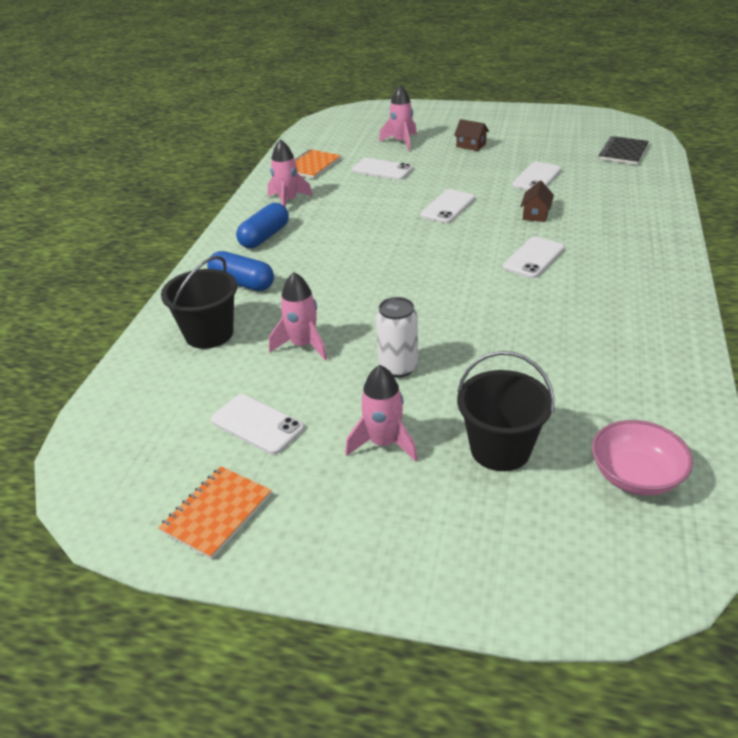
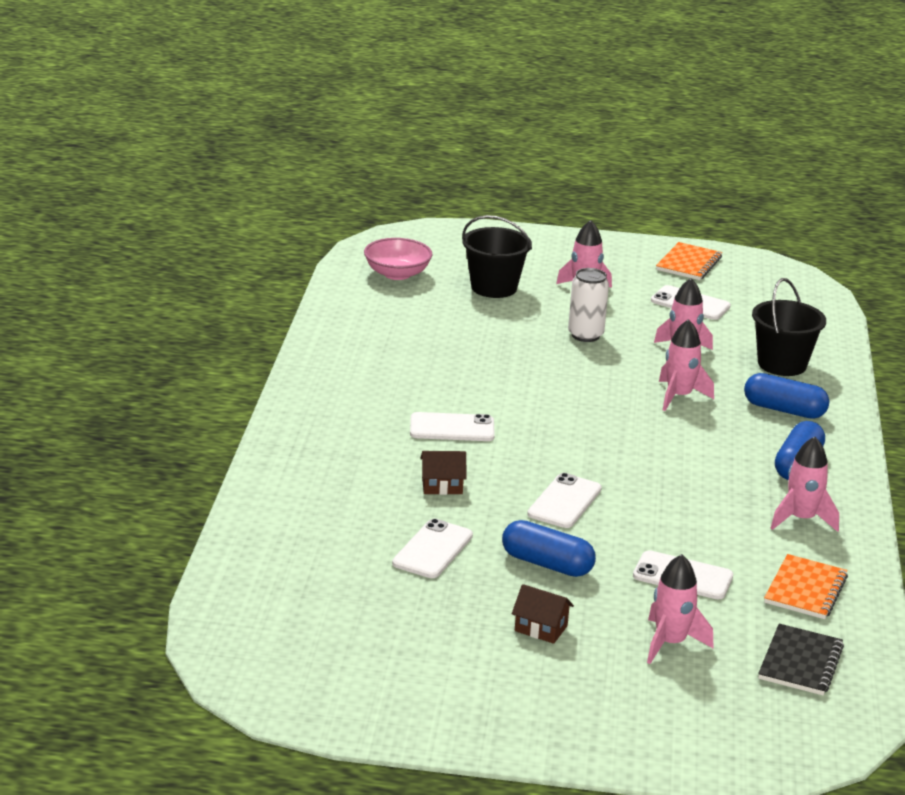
camera: 170 degrees right, 10 degrees down
(329, 293) = (679, 396): none -> pink rocket
(464, 173) = (547, 564): none -> blue capsule
(533, 258) = (452, 428): white phone -> white phone turned 60 degrees clockwise
(536, 214) = (442, 486): brown house -> brown house turned 75 degrees clockwise
(623, 152) = (278, 599): black notebook -> black notebook (800, 662)

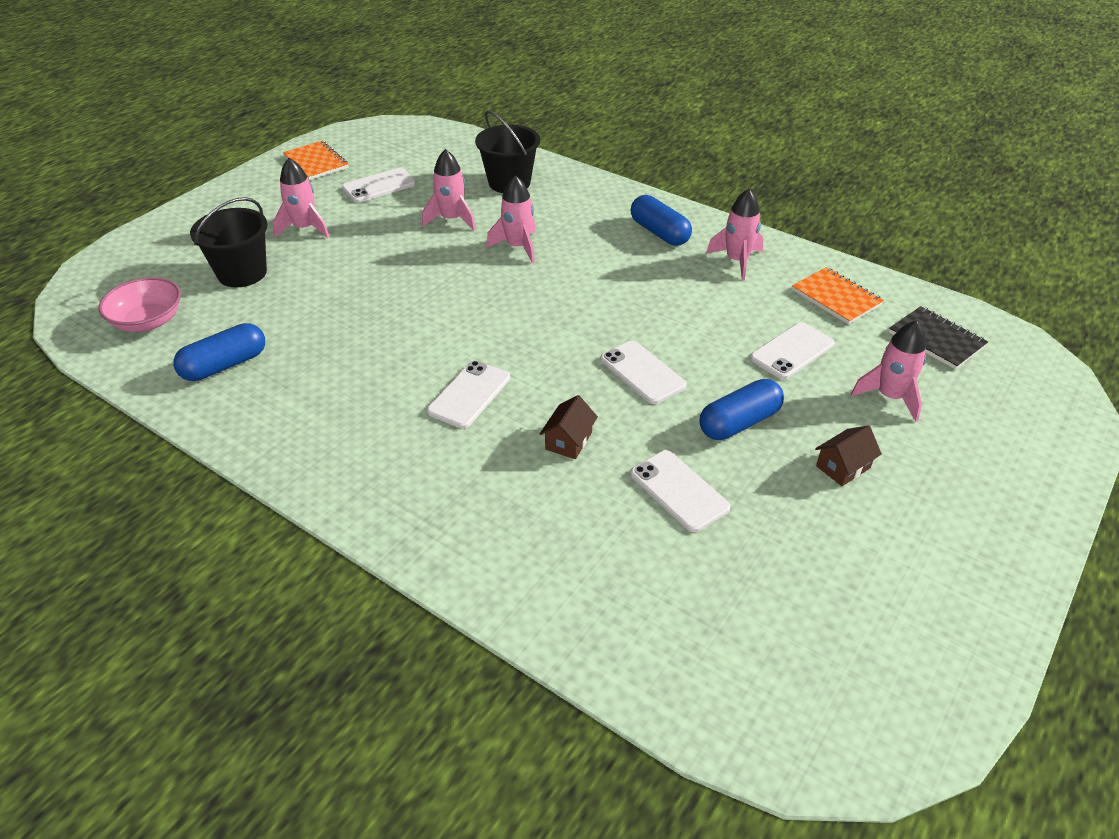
camera: 60 degrees left, 15 degrees up
(585, 335) = (377, 255): white can -> none
(784, 410) = (576, 207): blue capsule -> blue capsule (224, 365)

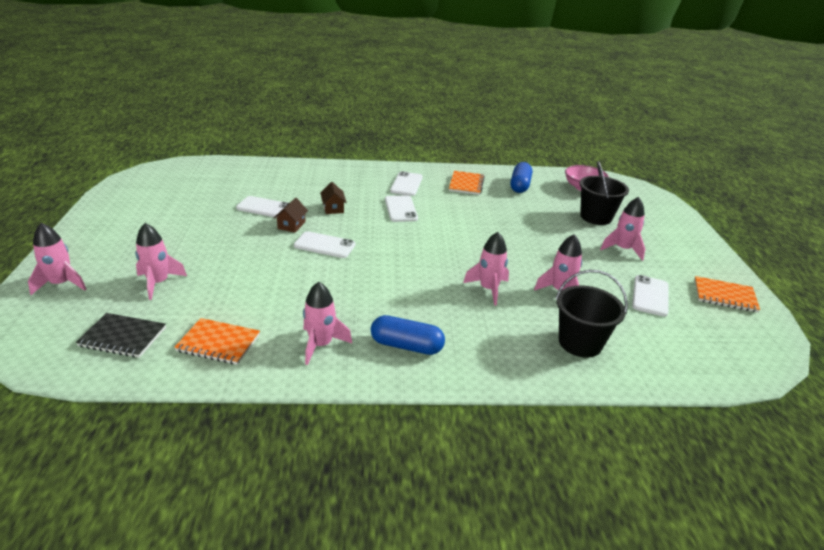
camera: 140 degrees right, 10 degrees down
(297, 404) = (466, 184): none -> orange notebook
(739, 422) = (251, 240): blue capsule -> none
(792, 351) = (237, 288): white phone -> white phone (406, 184)
(843, 467) = (182, 240): brown house -> brown house (291, 225)
(1023, 445) = (61, 284): none -> pink rocket

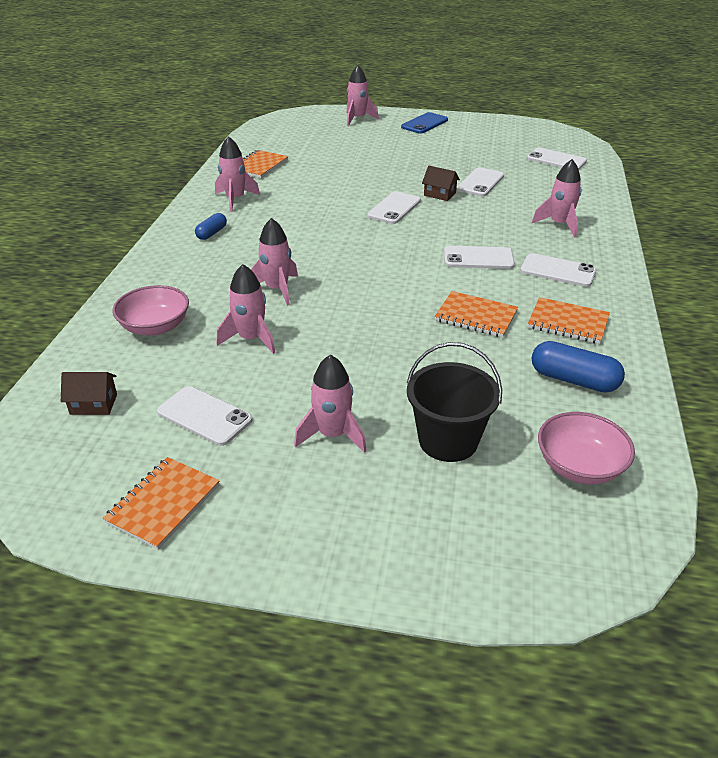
camera: 105 degrees right, 5 degrees up
(98, 238) = (424, 123): none -> blue phone
(122, 337) = (283, 139): black notebook -> none
(158, 283) = (348, 145): pink rocket -> pink rocket (559, 225)
(215, 176) = (556, 160): none -> white phone
(333, 208) = (480, 217): brown house -> brown house (93, 404)
(406, 346) = (212, 233): blue capsule -> blue capsule, size x0.60
(476, 210) = (476, 316): none -> orange notebook
(580, 343) = (155, 327): black bucket -> pink bowl

